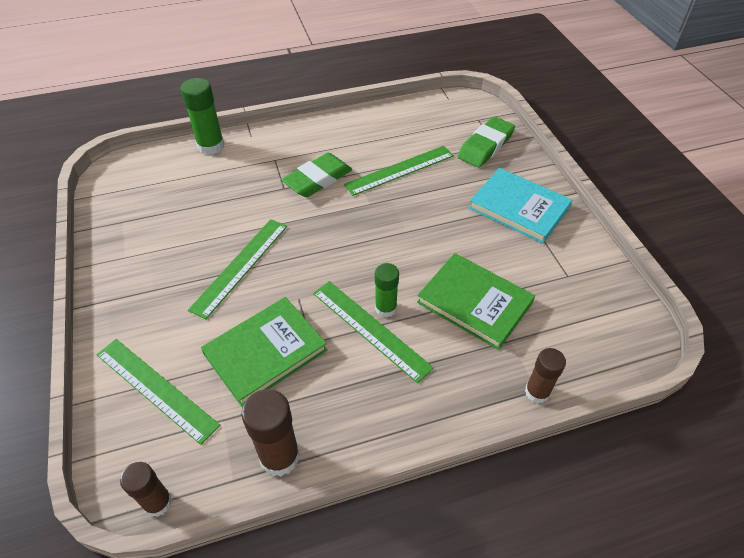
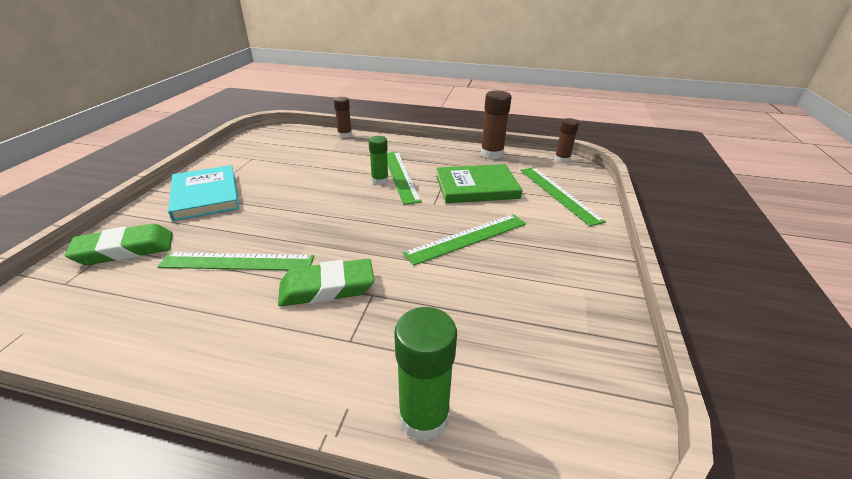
camera: 150 degrees left, 15 degrees down
(474, 302) = (323, 166): green book -> none

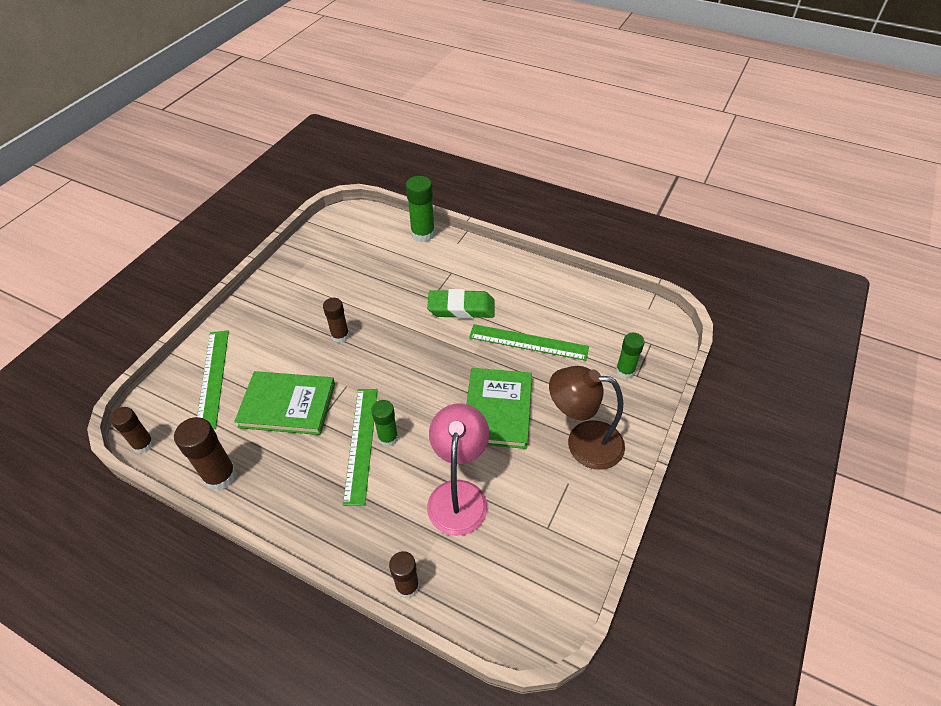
camera: 165 degrees left, 15 degrees up
(125, 250) = (625, 371): green eraser -> green glue stick
(206, 195) = (583, 443): turquoise book -> brown lamp
(283, 205) = (497, 410): none -> green book
(316, 163) = (458, 494): none -> pink lamp
(467, 238) = (340, 336): green ruler -> brown glue stick

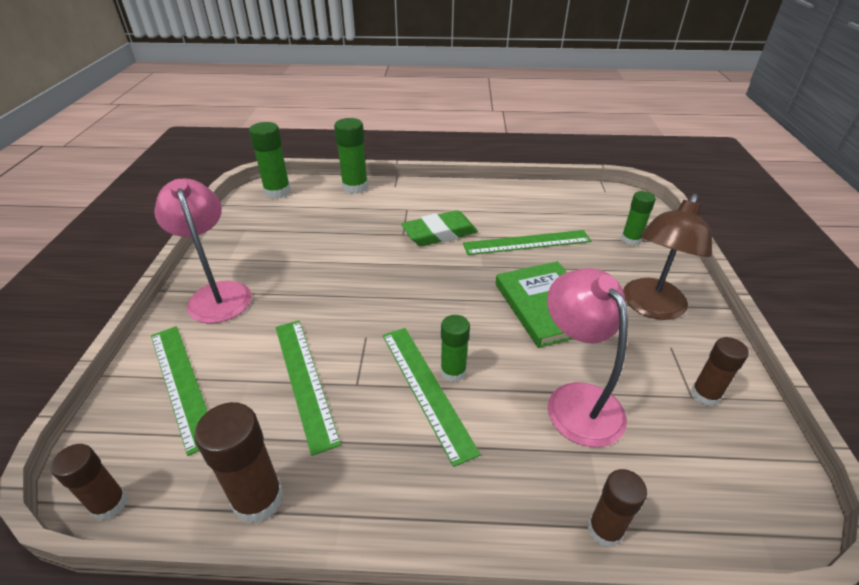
camera: 25 degrees left, 10 degrees down
(267, 311) = (218, 293): none -> pink lamp
(287, 405) = (305, 380): green book -> green ruler
(340, 336) = (325, 292): brown glue stick -> brown glue stick (705, 395)
(357, 220) = (277, 192): none -> green glue stick
(583, 443) = (650, 307): brown lamp -> brown lamp turned 45 degrees counterclockwise

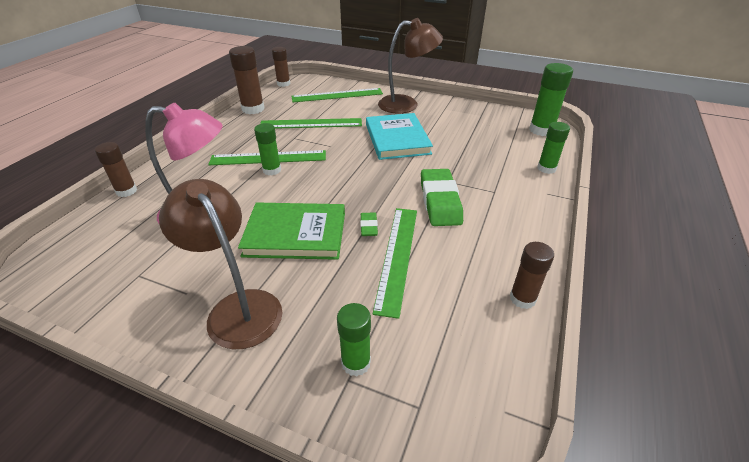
camera: 110 degrees right, 0 degrees up
(218, 293) = (406, 104): pink lamp -> brown lamp
(328, 281) = (397, 139): none -> turquoise book
(355, 187) = (546, 168): green glue stick -> green glue stick, size x0.66
(503, 265) = (368, 226): none -> green eraser
(705, 395) = (130, 284): brown glue stick -> brown glue stick (522, 299)

